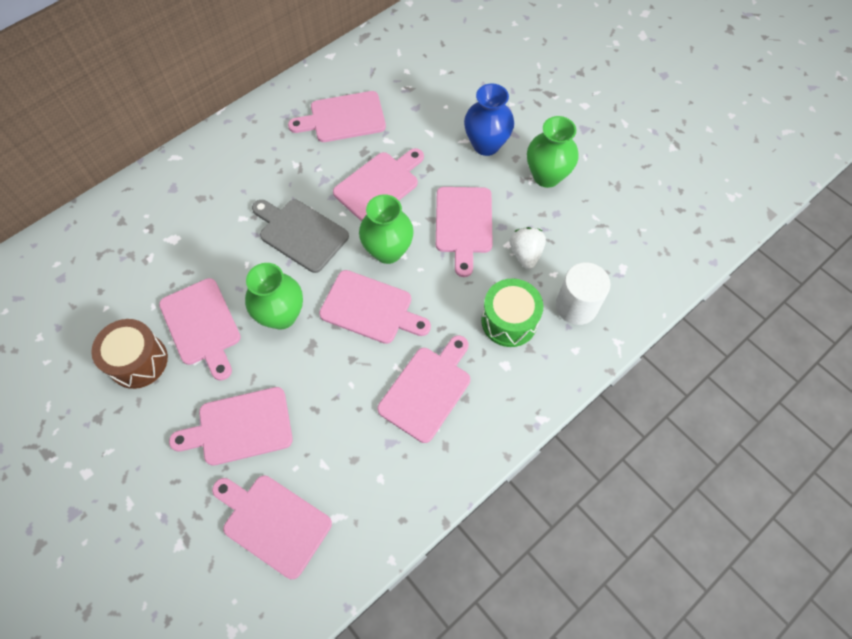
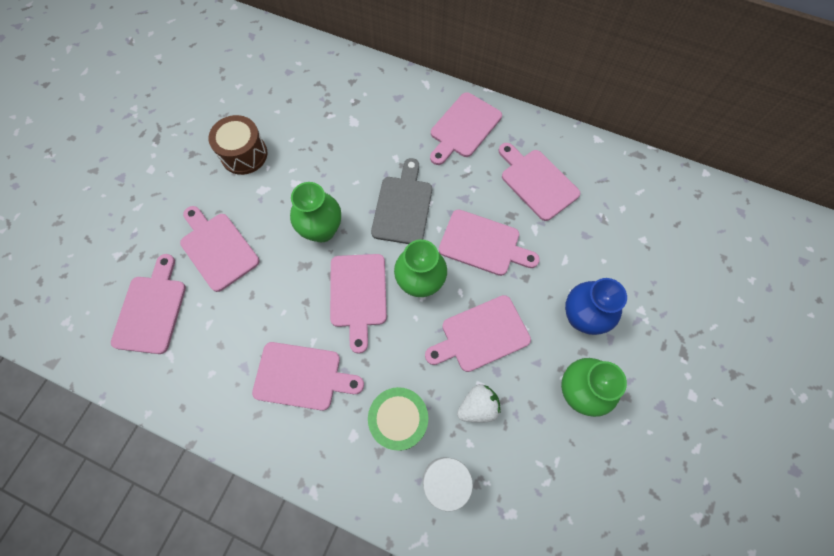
camera: 65 degrees right, 5 degrees up
(202, 325) = (290, 179): pink cutting board -> pink cutting board (464, 128)

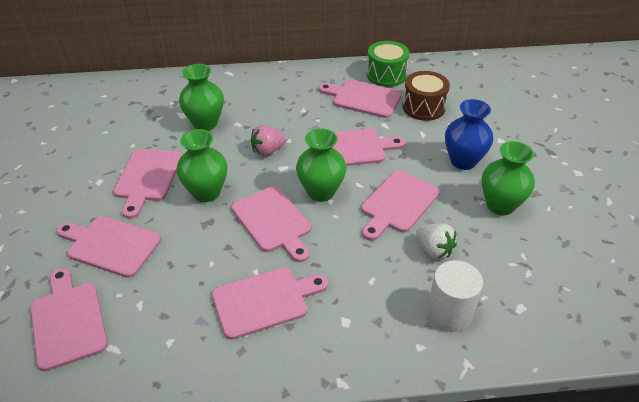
camera: 30 degrees left, 25 degrees down
(244, 154) = (92, 170): brown drum -> brown drum (423, 107)
(367, 143) = (205, 123): none -> green vase
(399, 420) = (377, 290): green drum -> green drum (386, 75)
(403, 206) = (267, 151): grey cutting board -> pink strawberry
(464, 128) = (280, 87): pink cutting board -> pink cutting board (147, 178)
(478, 406) = (434, 250): white strawberry -> white strawberry turned 105 degrees clockwise

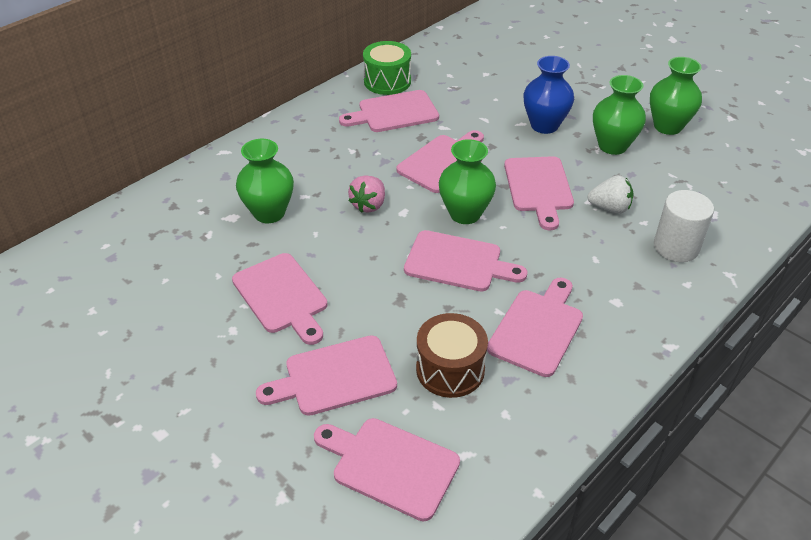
camera: 40 degrees left, 0 degrees up
(206, 192) = (362, 274): green vase -> green vase (667, 126)
(423, 107) = (457, 95): brown drum -> brown drum (450, 369)

